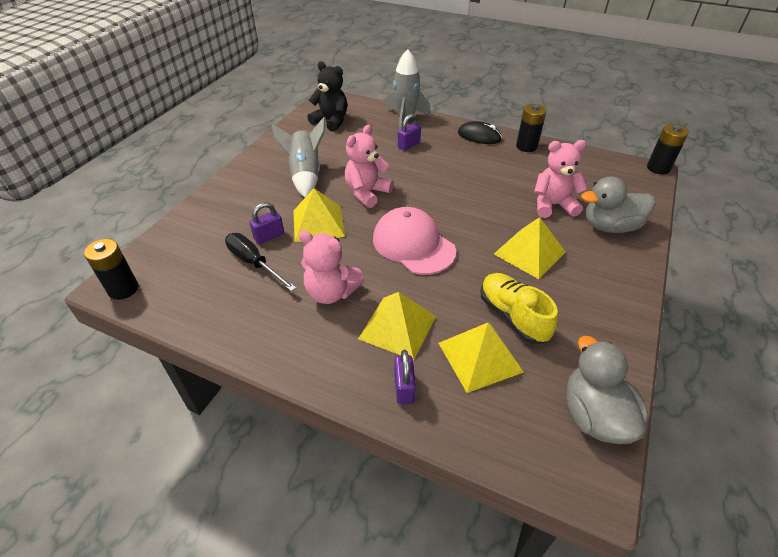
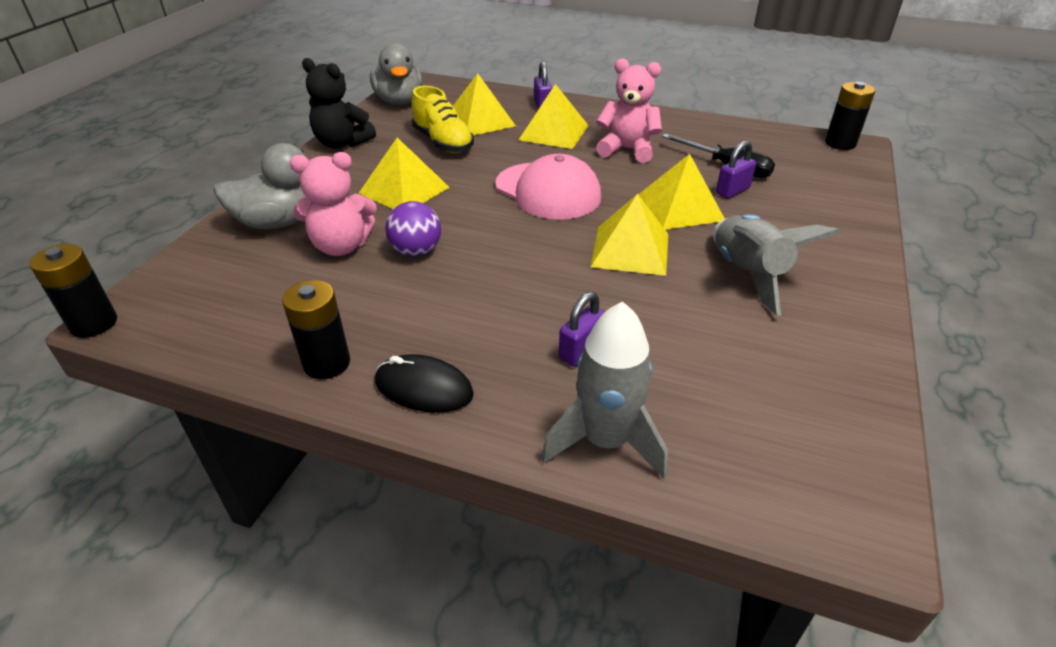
camera: 175 degrees right, 5 degrees down
(331, 121) = (790, 416): black teddy bear -> black teddy bear (342, 143)
(367, 193) = (630, 250): pink teddy bear -> yellow pyramid
(502, 199) = (416, 251): none -> purple ball

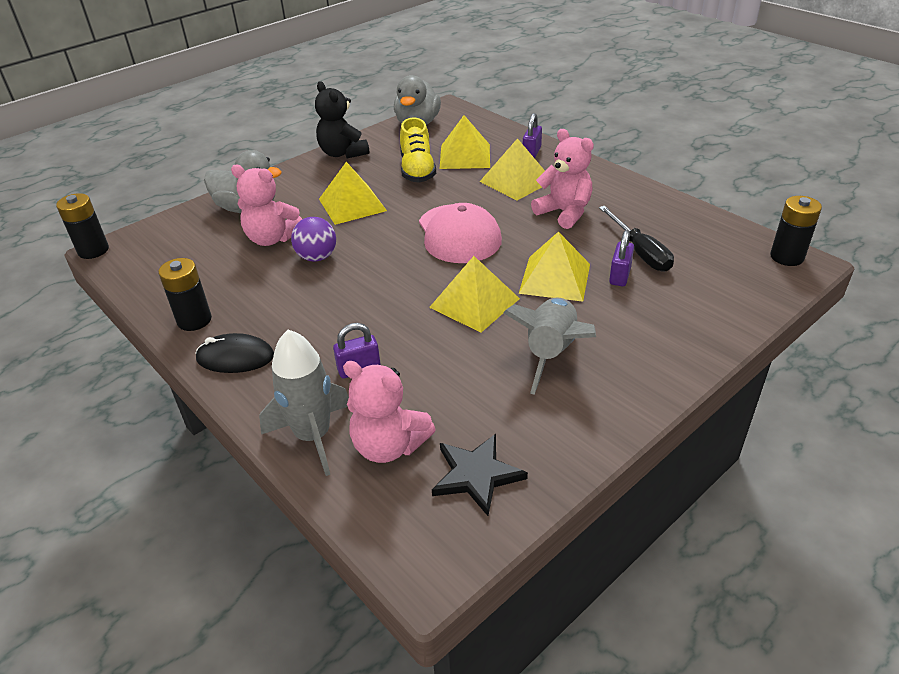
camera: 30 degrees right, 0 degrees up
(424, 388) = (235, 357): black mouse -> black mouse turned 45 degrees counterclockwise
(695, 418) = (389, 446): none -> pink teddy bear
(732, 191) = (619, 276): purple padlock -> purple padlock turned 60 degrees counterclockwise
(808, 413) = (476, 475): none -> black star

